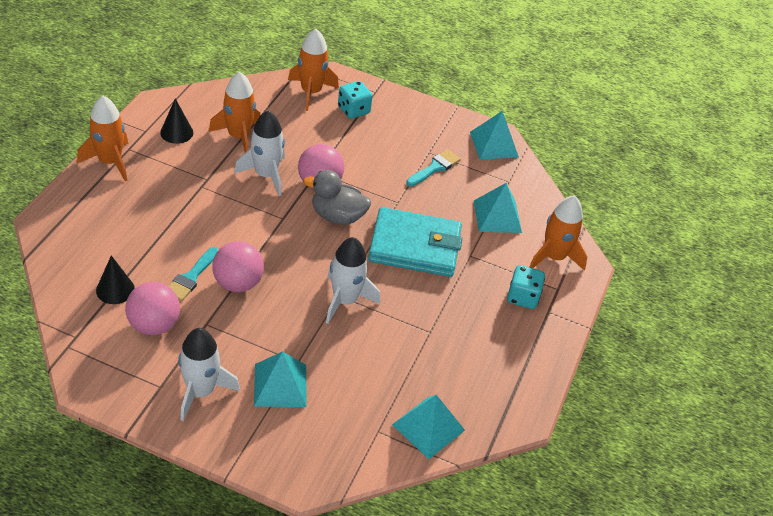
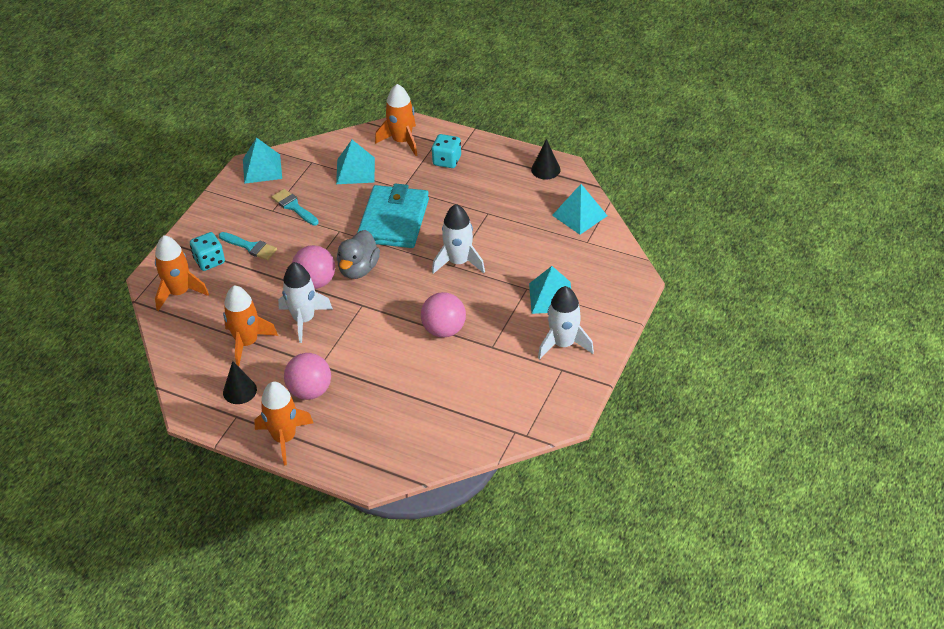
camera: 80 degrees left, 0 degrees up
(115, 289) = (457, 412): black cone -> black cone (545, 169)
(154, 325) = (496, 380): pink ball -> pink ball (310, 391)
(191, 277) = (439, 361): turquoise brush -> turquoise brush (250, 247)

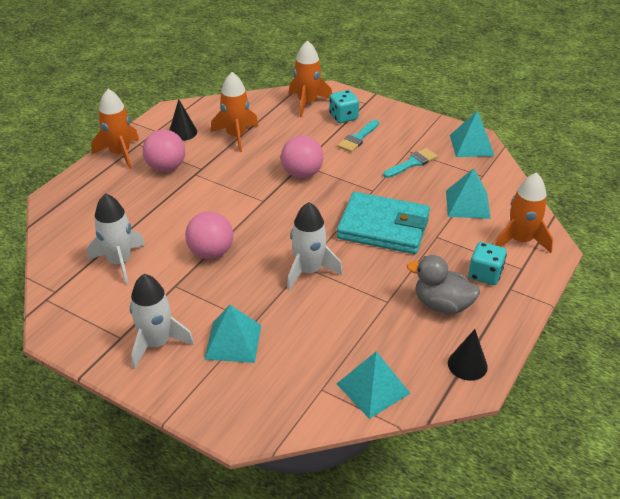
camera: 95 degrees right, 5 degrees down
(304, 319) = (254, 166): white rocket -> white rocket (120, 262)
(358, 269) = (314, 200): grey duck -> grey duck (442, 305)

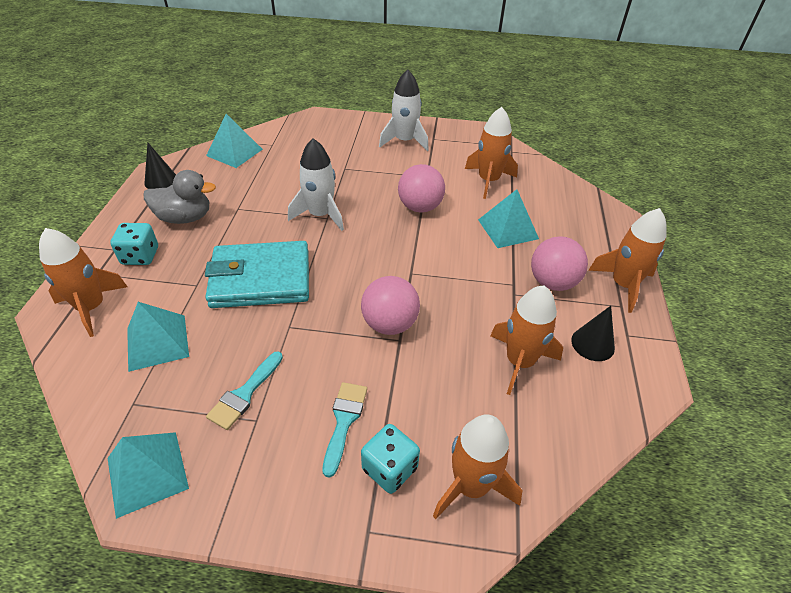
camera: 155 degrees right, 5 degrees up
(120, 262) = (488, 181): white rocket -> orange rocket
(233, 341) = (351, 154): turquoise pyramid -> turquoise pyramid (508, 229)

